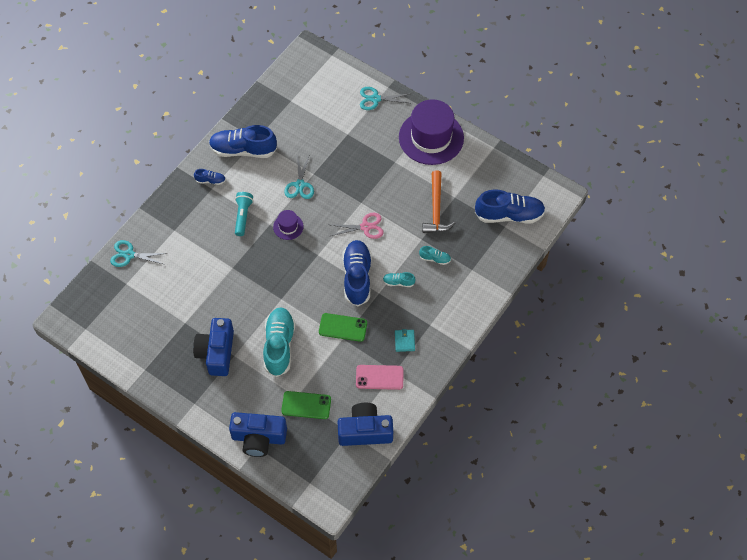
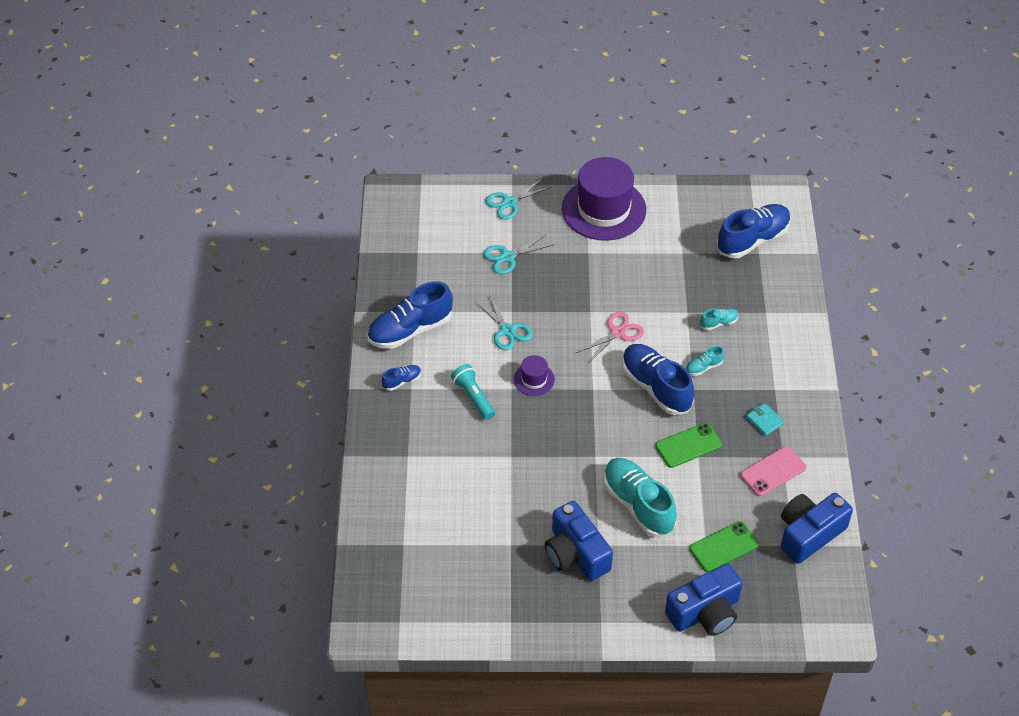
camera: 35 degrees left, 10 degrees down
(129, 255) = (378, 512): turquoise scissors -> turquoise scissors (508, 257)
(436, 209) = (674, 275): orange hammer -> none

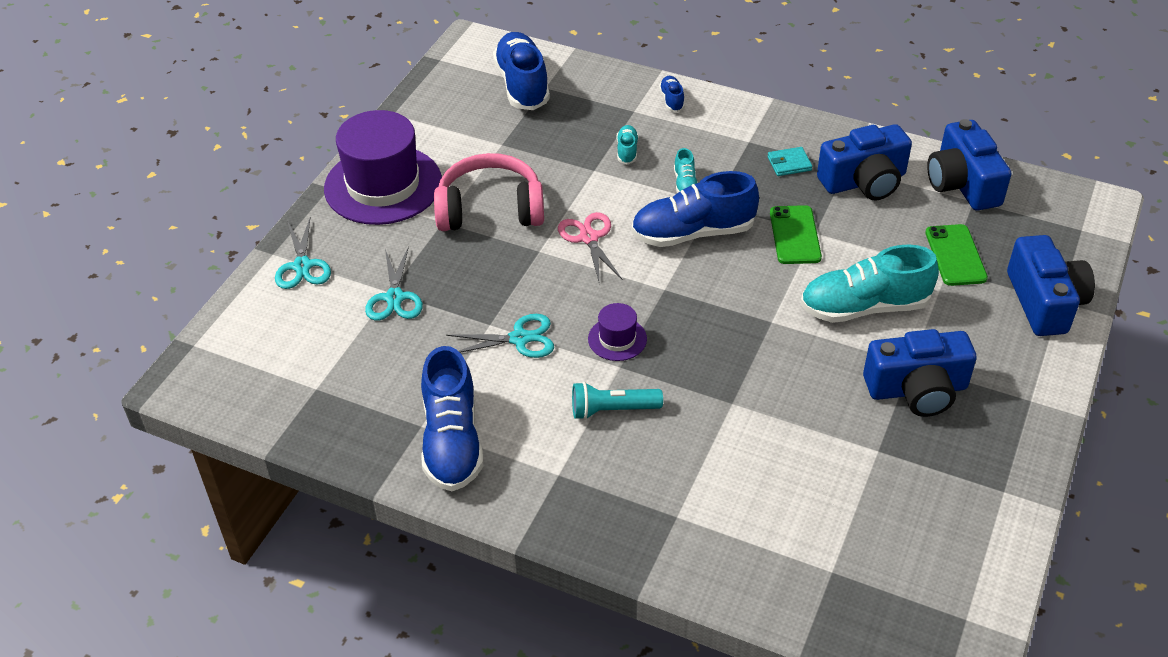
camera: 65 degrees left, 5 degrees down
(402, 381) = (539, 480): blue shoe -> blue shoe (672, 100)
(614, 272) = (490, 209): none -> pink headphones
(773, 471) = (864, 181): pink phone -> blue camera

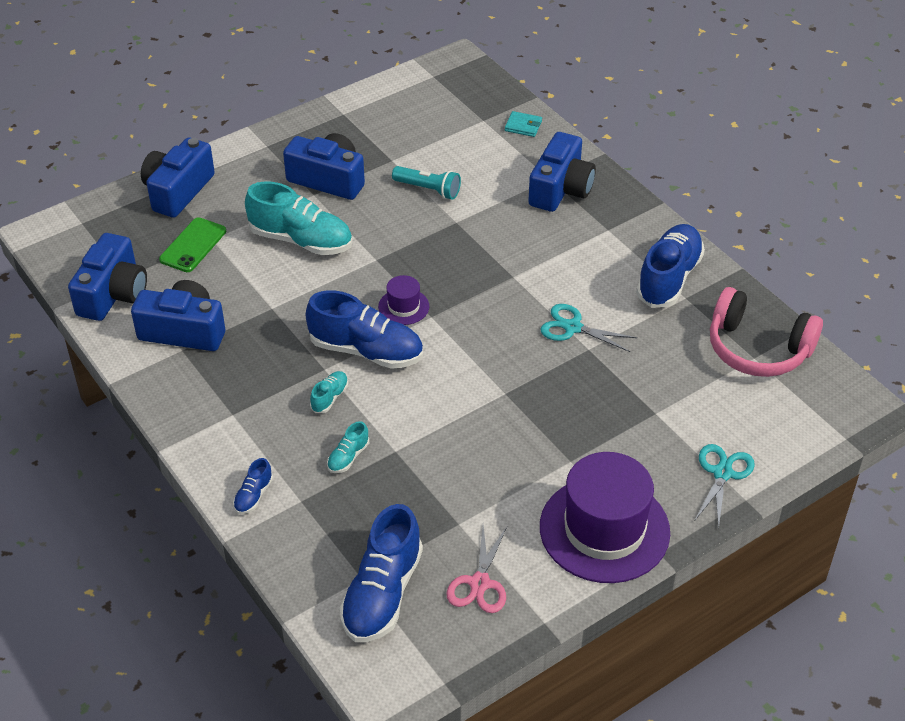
camera: 150 degrees left, 0 degrees up
(394, 298) = (654, 405): turquoise scissors -> none
(490, 209) = (519, 453): pink headphones -> pink headphones (757, 348)
(589, 238) = (454, 386): pink scissors -> pink scissors (479, 583)
(612, 410) = (541, 251): turquoise flashlight -> turquoise flashlight (428, 189)
(617, 339) = (499, 295): purple hat -> purple hat (403, 307)
(652, 506) = (560, 189): none -> blue camera
(789, 163) = (223, 375): turquoise wallet -> turquoise wallet (523, 126)
(795, 235) = (289, 312): green phone -> none

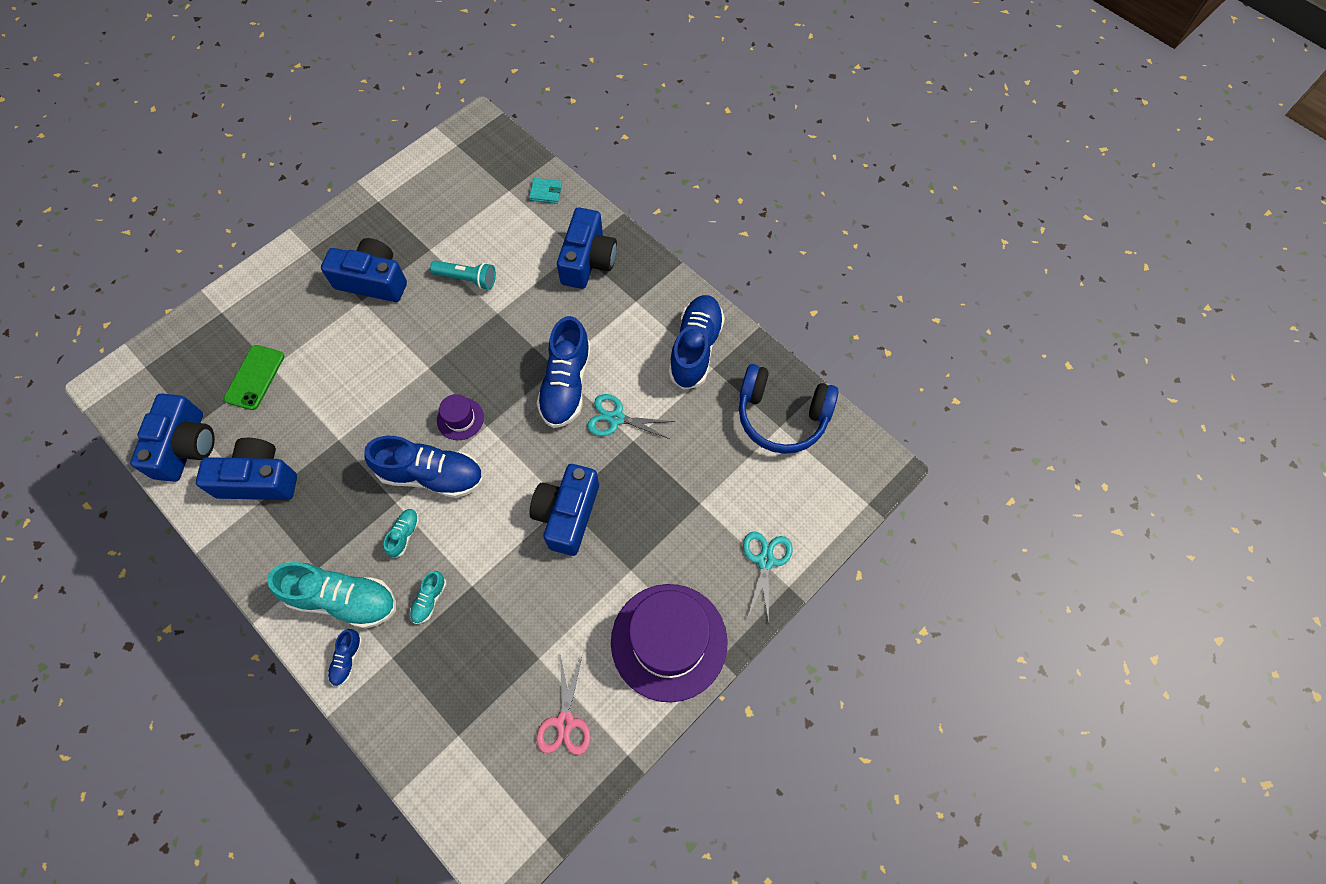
camera: 10 degrees left, 20 degrees up
(178, 191) = (232, 315): blue camera -> blue camera (567, 514)
(301, 240) = (356, 356): turquoise shoe -> turquoise shoe (344, 599)
(382, 594) = (479, 750): blue shoe -> blue shoe (566, 385)
(757, 348) = (782, 416): pink headphones -> blue headphones

